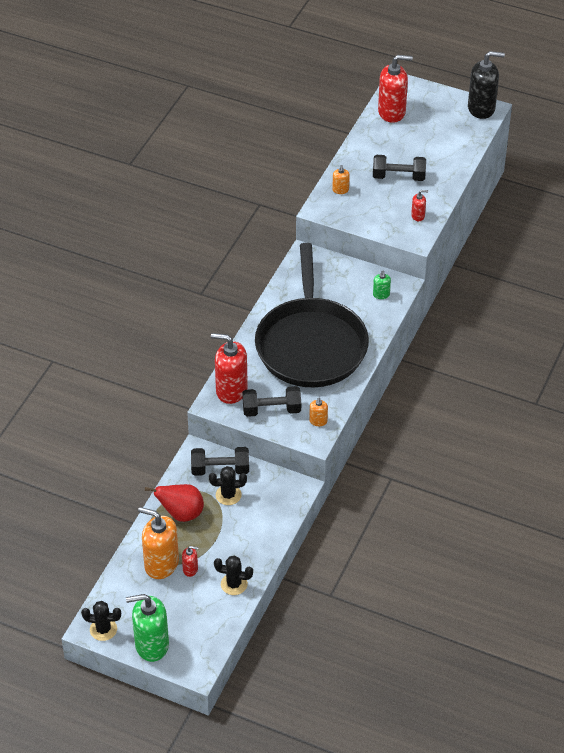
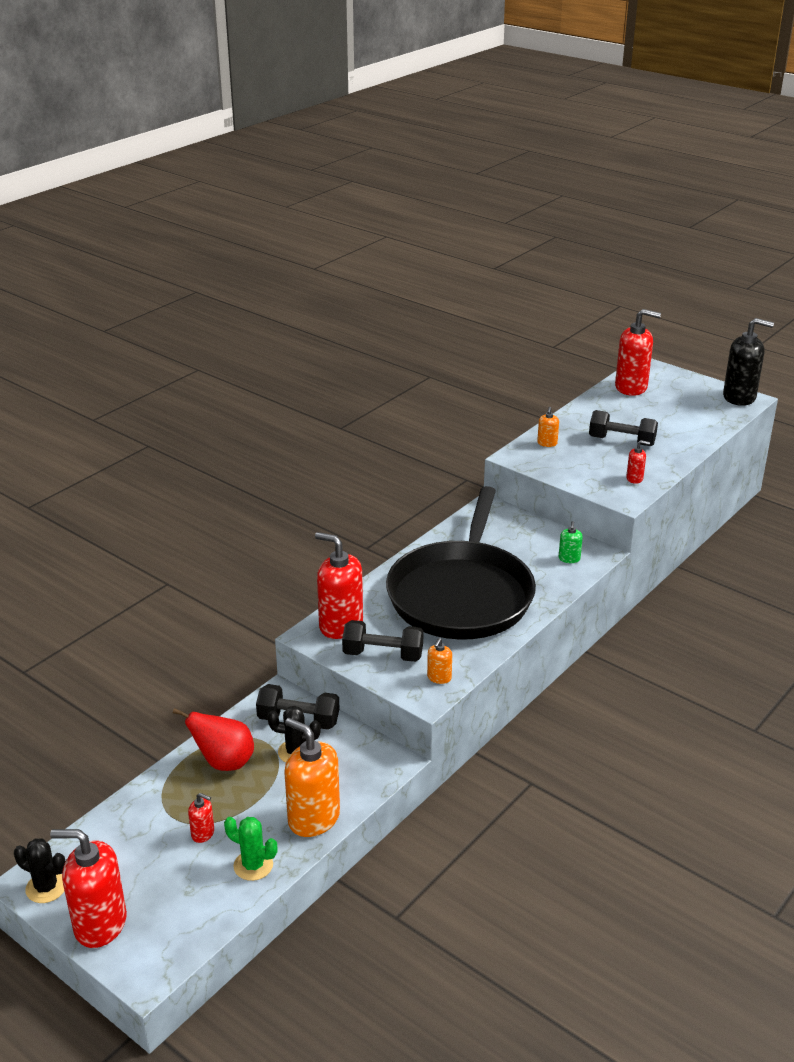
camera: 15 degrees right, 15 degrees down
(151, 645) = (100, 924): green soap dispenser -> red soap dispenser
(161, 564) = (167, 819): orange soap dispenser -> orange soap dispenser (313, 818)
(234, 584) = (253, 865): black cactus -> green cactus

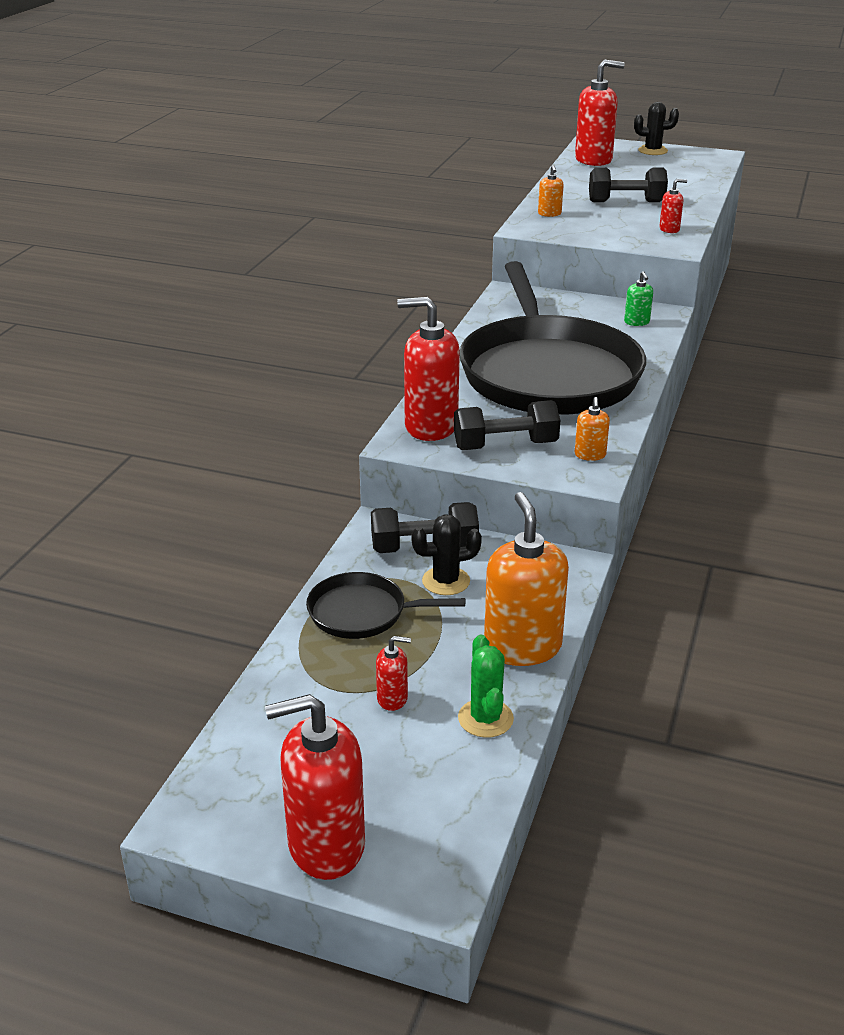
camera: 20 degrees left, 0 degrees up
(46, 887) = (215, 820): black cactus -> black cactus (652, 151)
(224, 762) = (362, 612): red pear -> black pan
(253, 865) = (485, 718): green cactus -> green cactus turned 75 degrees clockwise
(313, 818) = (522, 647): orange soap dispenser -> orange soap dispenser turned 60 degrees clockwise
(739, 397) = (708, 154): black soap dispenser -> none

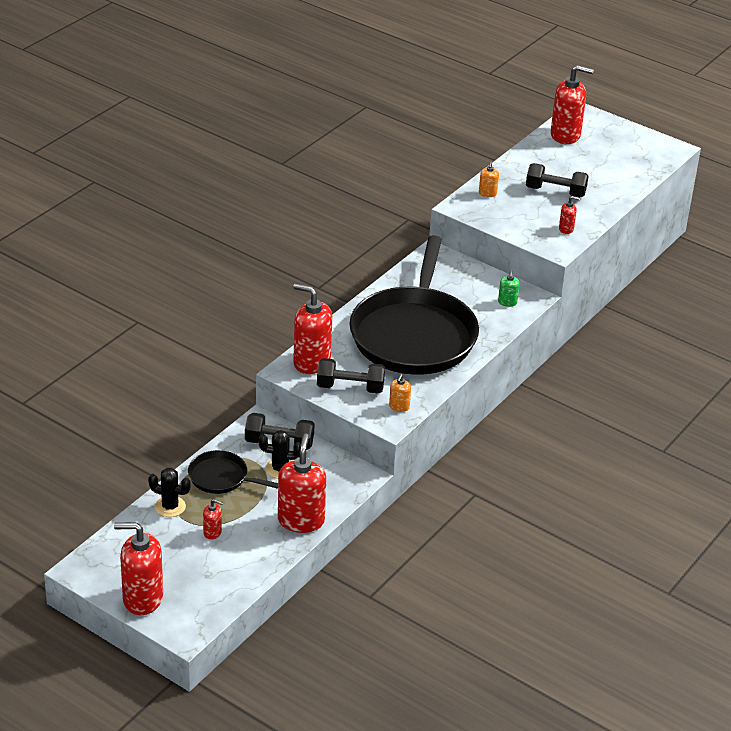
camera: 15 degrees right, 5 degrees up
(485, 718) = (257, 556): green cactus -> none
(522, 647) = (301, 520): orange soap dispenser -> red soap dispenser
(652, 151) = (622, 133): black cactus -> black cactus (170, 507)

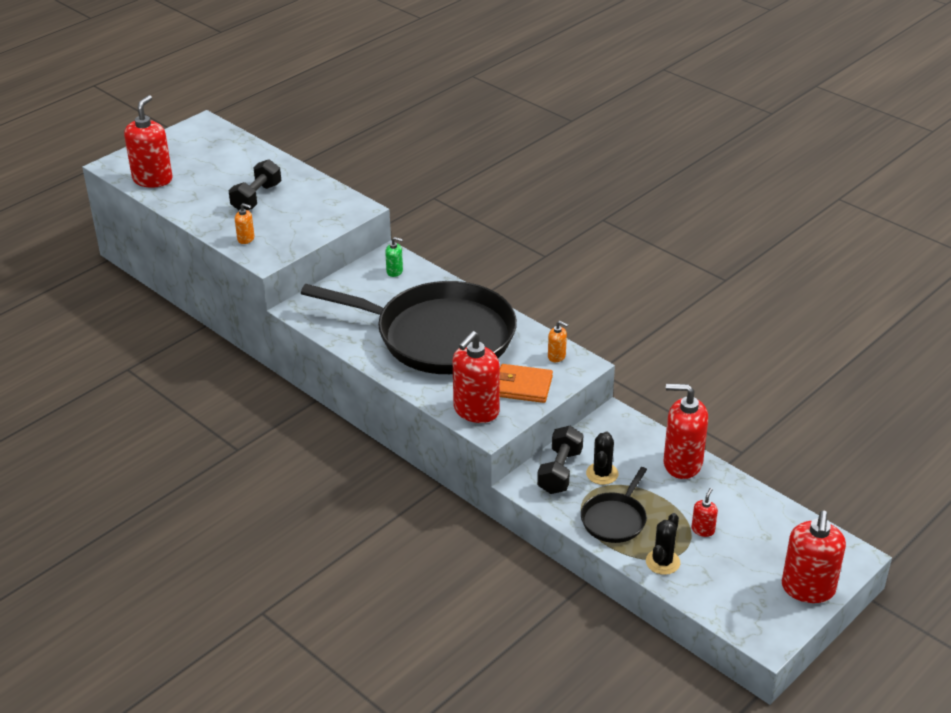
camera: 80 degrees left, 0 degrees up
(350, 387) = (522, 386): black dumbbell -> orange wallet
(566, 229) = (325, 199): red soap dispenser -> none

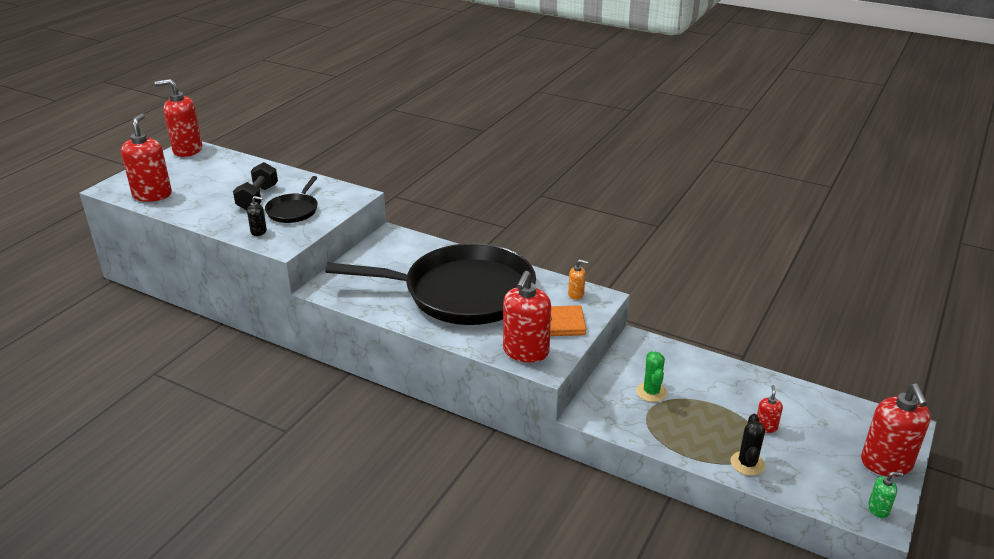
camera: 15 degrees left, 5 degrees down
(246, 239) = (259, 231): orange soap dispenser -> black soap dispenser
(394, 271) = (400, 246): green soap dispenser -> green soap dispenser (878, 509)
(560, 471) = (613, 397): black dumbbell -> none
(602, 474) = (651, 392): black cactus -> green cactus
(615, 519) = (683, 431): black pan -> black pan (293, 210)
(682, 464) = (716, 371): red soap dispenser -> red soap dispenser (187, 150)

